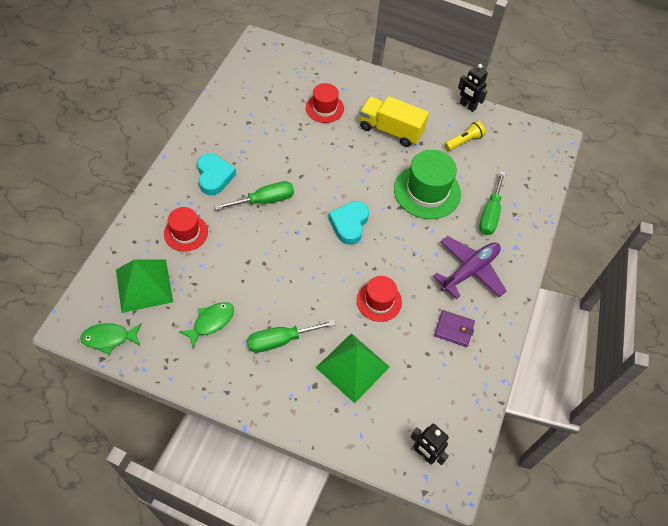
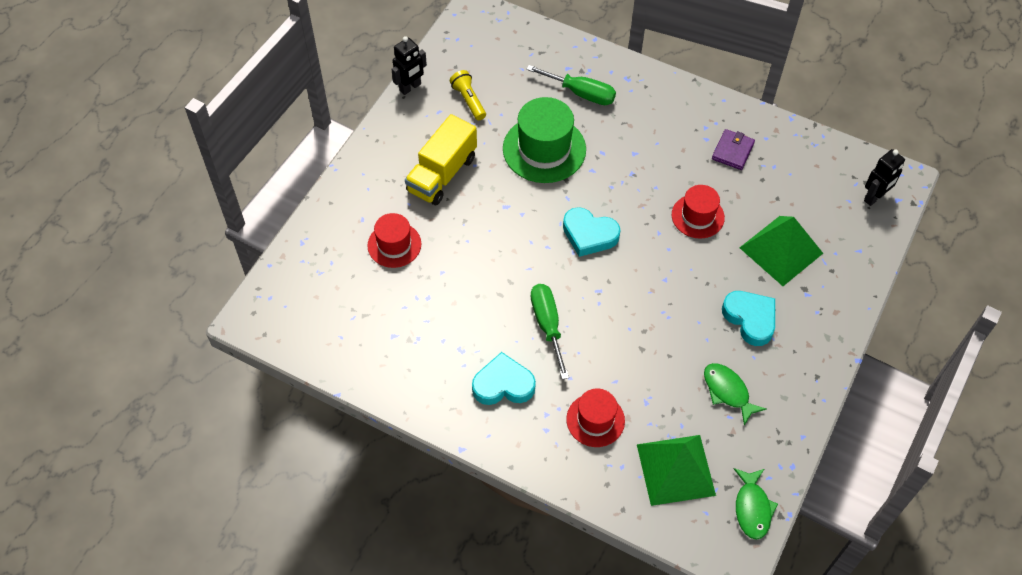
camera: 80 degrees left, 0 degrees up
(280, 340) = (750, 319): green screwdriver -> turquoise heart
(469, 271) = (658, 125): purple plane -> none

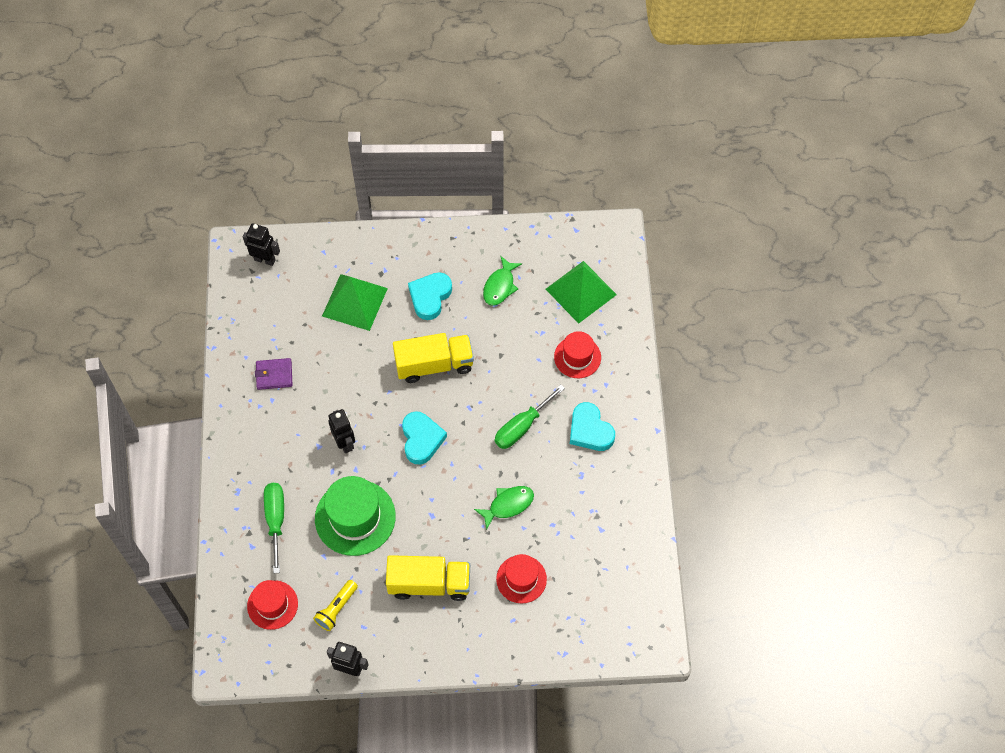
camera: 120 degrees left, 5 degrees up
(625, 174) = (345, 443): none -> black robot
(666, 284) = (434, 365): none -> yellow truck
(697, 216) = (356, 371): red hat -> red hat (272, 605)
(752, 508) = (578, 236): green fish -> green fish (508, 505)

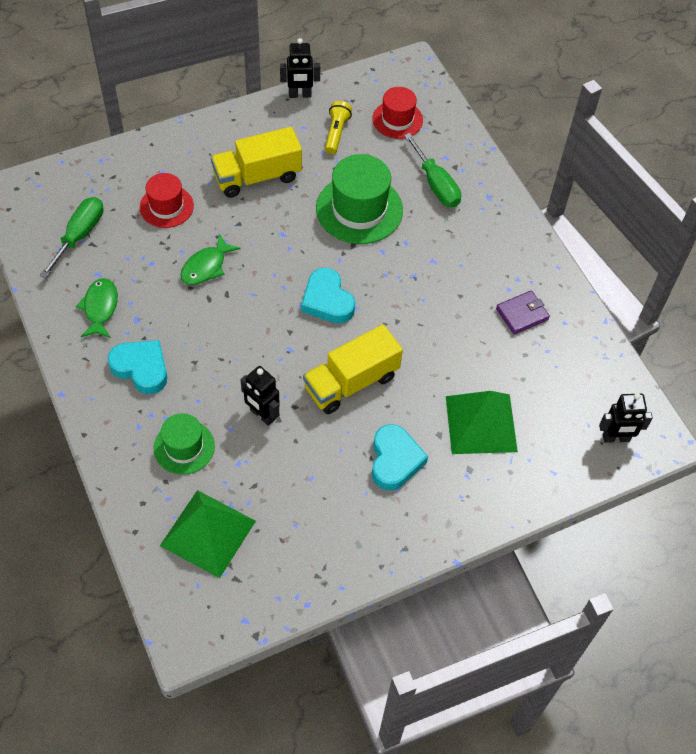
camera: 155 degrees right, 5 degrees down
(345, 443) = (407, 272): black robot -> black robot (262, 415)
(500, 286) = (314, 504): green fish -> green fish (100, 308)
(522, 427) = (221, 348): green screwdriver -> green screwdriver (80, 235)
(577, 357) = (184, 447): red hat -> green hat

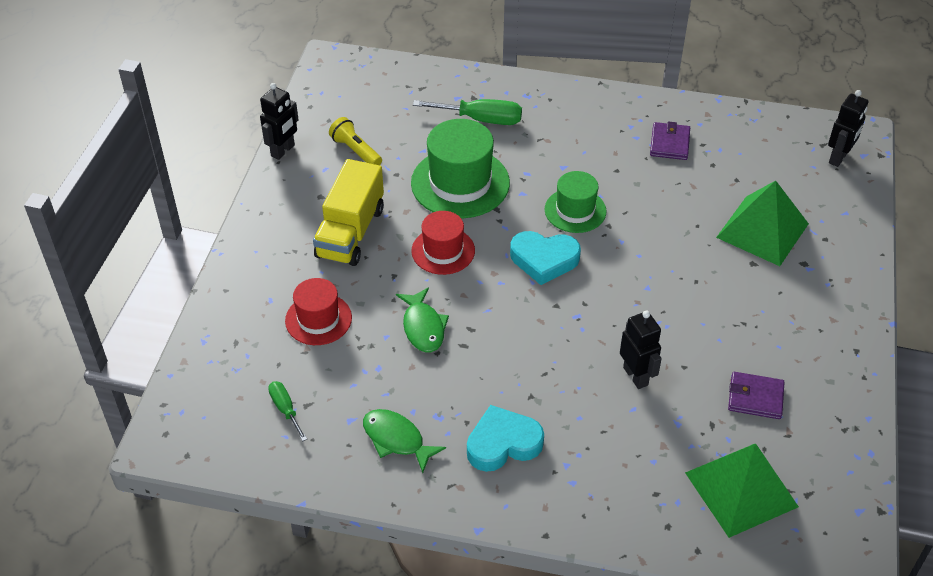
camera: 50 degrees left, 10 degrees down
(80, 235) = (285, 409): green screwdriver -> green screwdriver, size x0.58
(184, 447) = (626, 457): green hat -> green hat (575, 210)
(262, 415) = (636, 376): black robot -> black robot turned 105 degrees counterclockwise
(301, 501) = (755, 398): none -> purple wallet
(351, 382) = (650, 292): yellow truck -> none
(395, 460) = (758, 307): turquoise heart -> none
(397, 119) = (383, 104): red hat -> red hat (443, 251)

